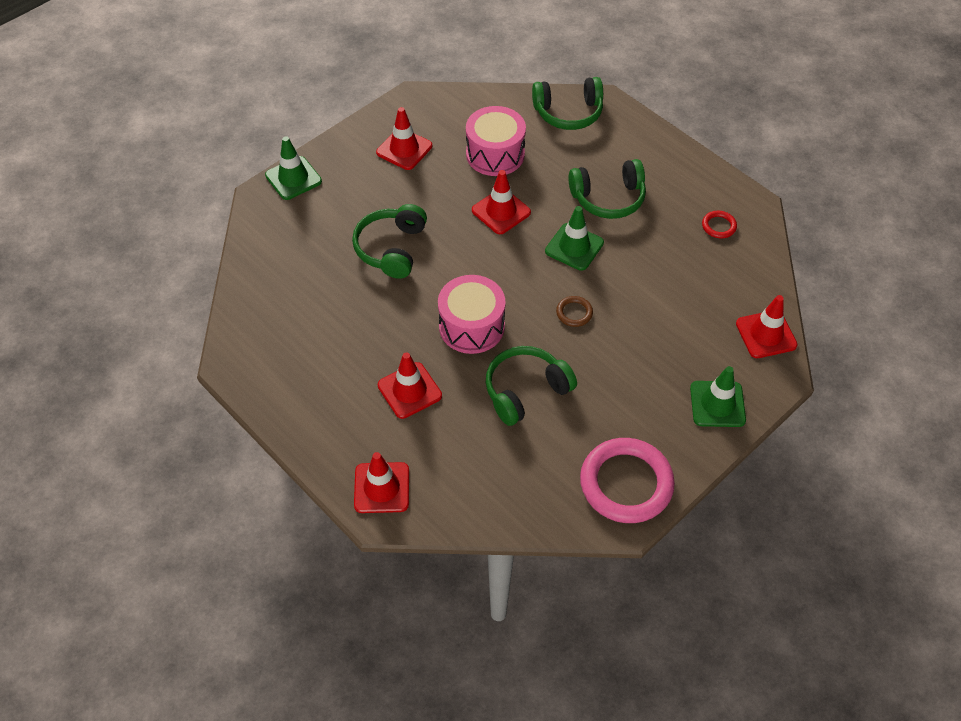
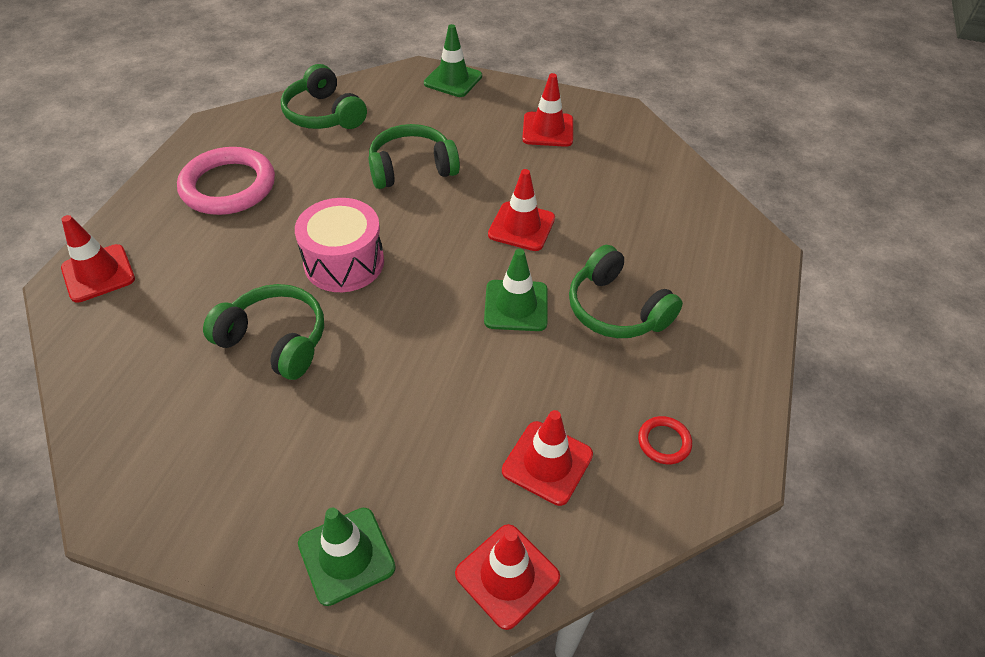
camera: 60 degrees right, 5 degrees down
(409, 390) = (233, 248): red traffic cone -> red traffic cone (547, 463)
(495, 154) = (599, 193): pink drum -> none
(568, 112) = (716, 227): green headphones -> green headphones (324, 114)
(574, 313) = (415, 342): brown ring -> none
(626, 483) = (170, 492): pink ring -> pink ring (228, 186)

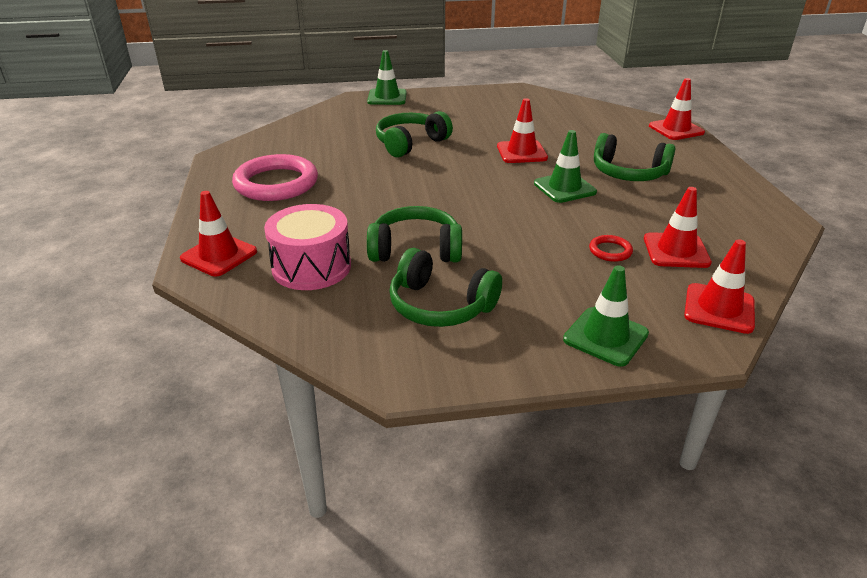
camera: 25 degrees left, 15 degrees down
(324, 114) = (309, 132): green headphones -> green headphones (440, 305)
(344, 262) = (418, 198): pink drum -> pink drum (311, 267)
(548, 130) = (482, 106): red traffic cone -> red traffic cone (676, 129)
(664, 442) = (730, 221): red ring -> red ring (610, 251)

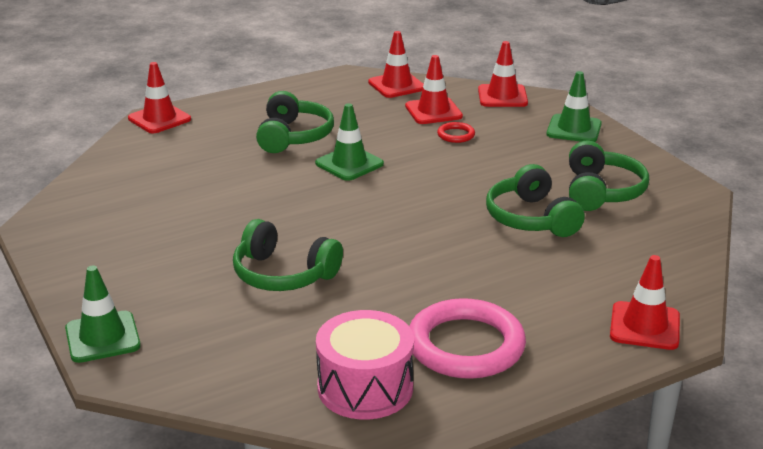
camera: 110 degrees left, 5 degrees down
(311, 267) = (609, 264): pink drum -> pink drum (365, 387)
(521, 152) = (271, 196): red traffic cone -> red traffic cone (396, 85)

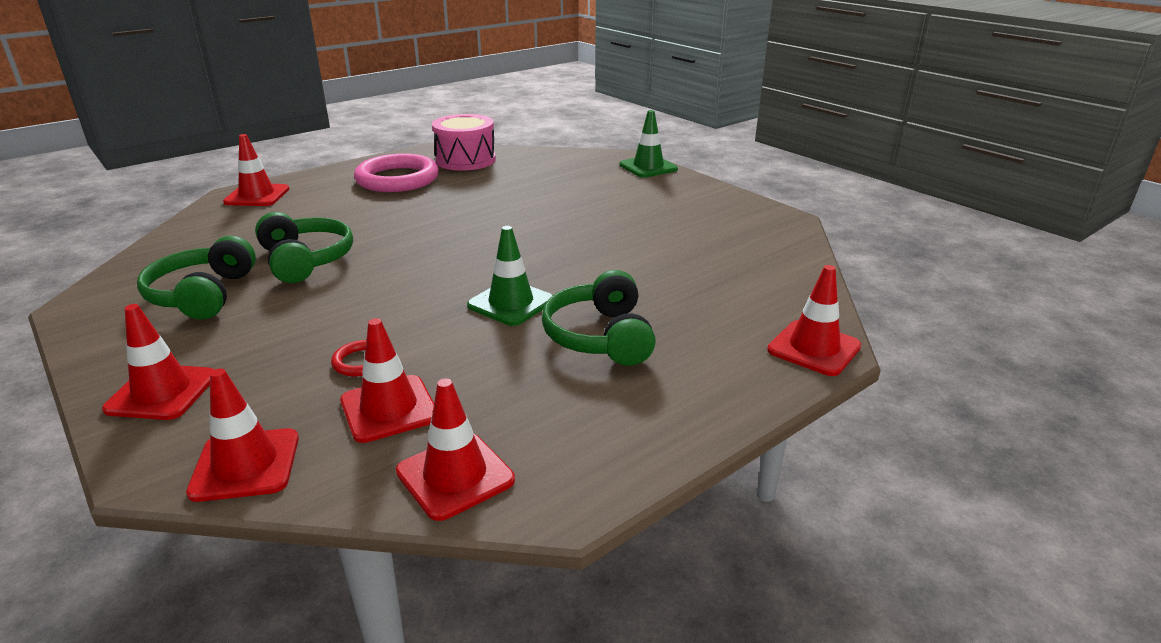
camera: 170 degrees right, 0 degrees up
(283, 274) = (542, 204): green headphones -> none
(574, 129) = (162, 392): green traffic cone -> red traffic cone

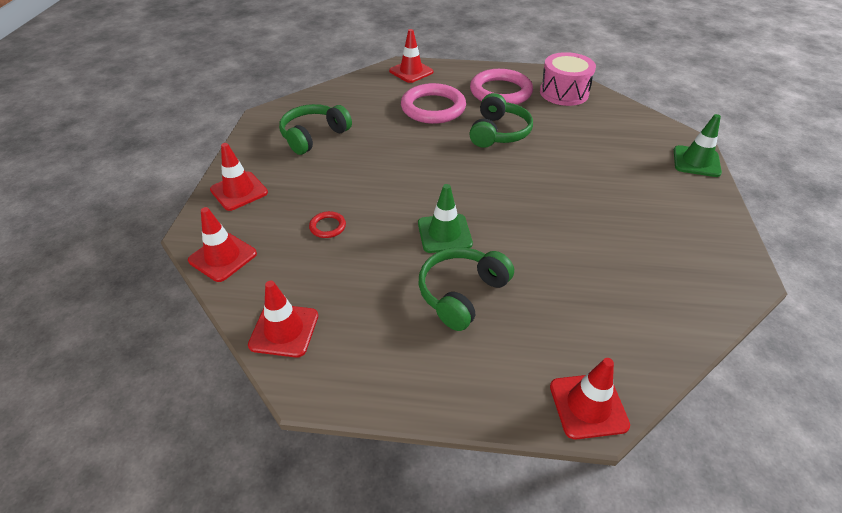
camera: 45 degrees right, 15 degrees up
(306, 260) = (381, 136): green headphones -> green headphones (498, 132)
(336, 215) = (433, 108): none -> pink ring
(389, 409) = (305, 266): red traffic cone -> none

